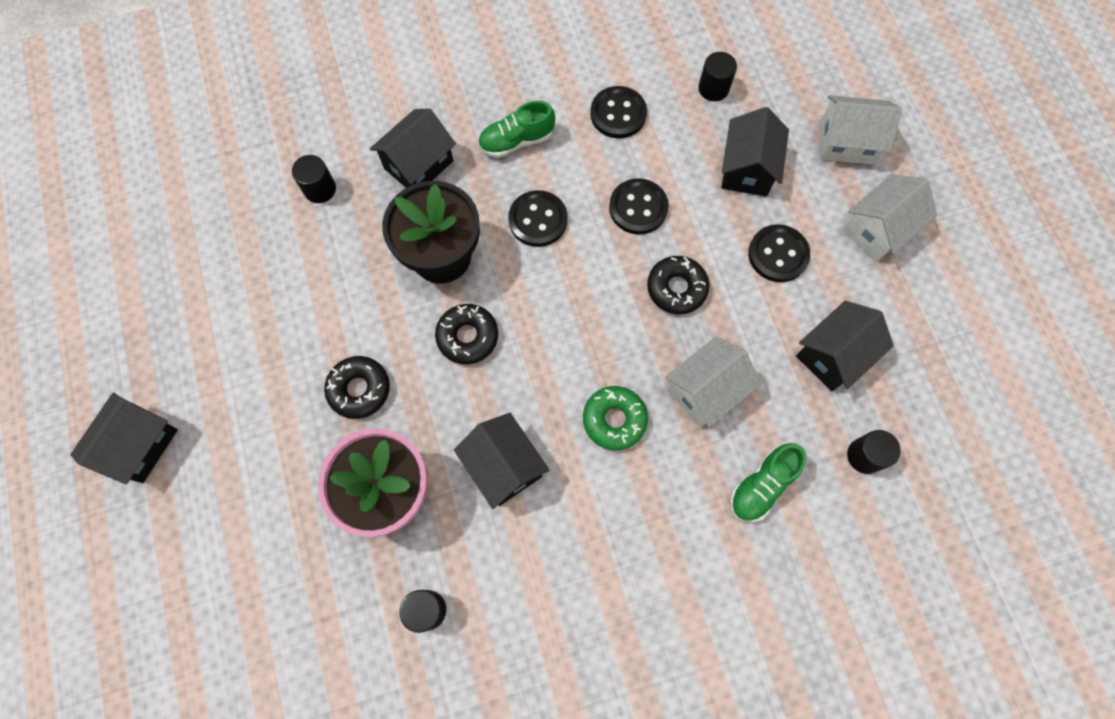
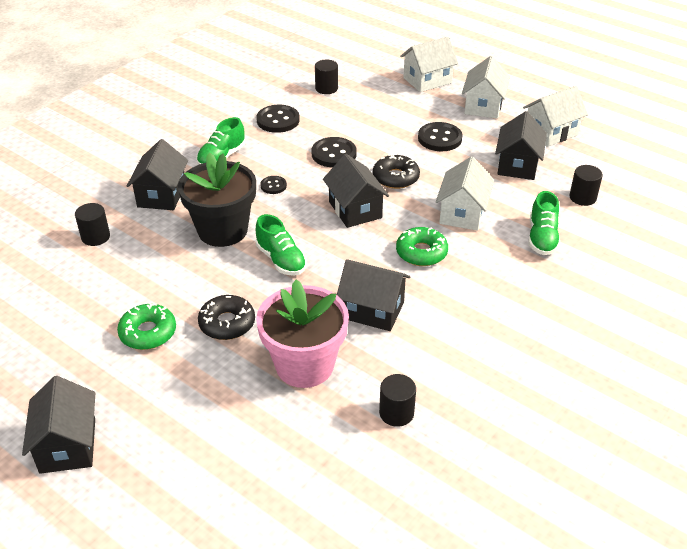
camera: 35 degrees left, 30 degrees down
(284, 353) = (148, 332): none -> green donut
(467, 337) = (281, 260): black donut -> green shoe
(538, 220) = (273, 186): black button -> black button, size x0.56
(747, 169) = (383, 112): black house -> black house (355, 210)
(922, 326) = (551, 132): none -> white house

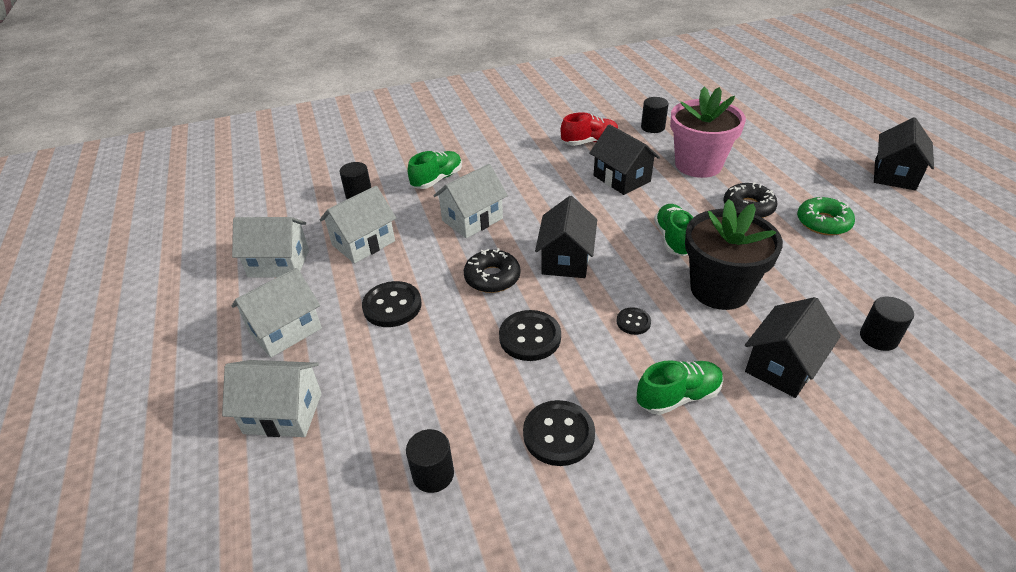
camera: 145 degrees left, 0 degrees up
(421, 252) = (543, 202): green donut -> none
(449, 352) = (589, 142): none -> red shoe
(517, 165) = (363, 243): black house -> white house

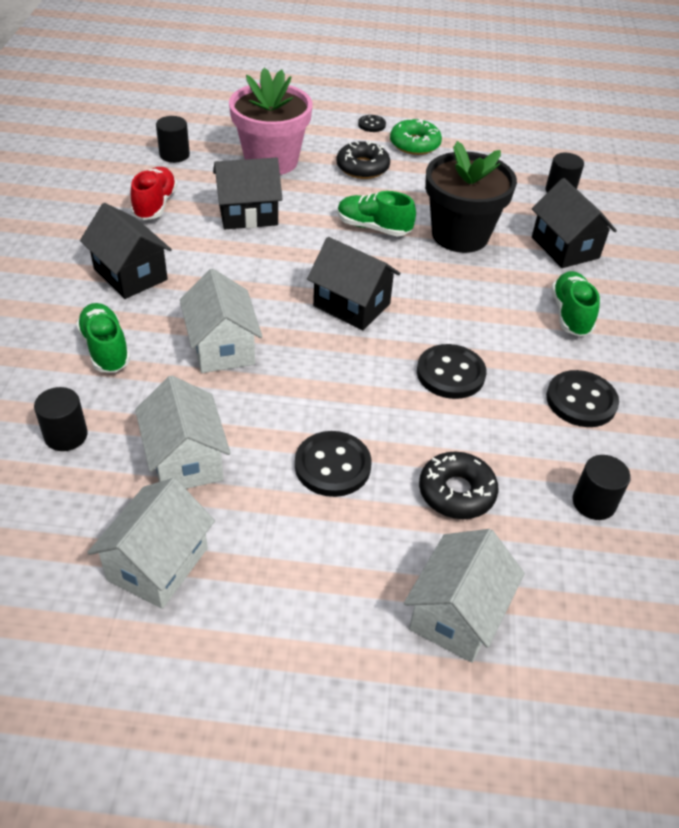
camera: 70 degrees left, 5 degrees up
(285, 330) = (310, 584): white house -> none
(492, 277) = (341, 368): black donut -> black donut (456, 492)
(633, 322) = (470, 300): black button -> black button (371, 125)
(894, 175) = (382, 82): black house -> black house (130, 274)

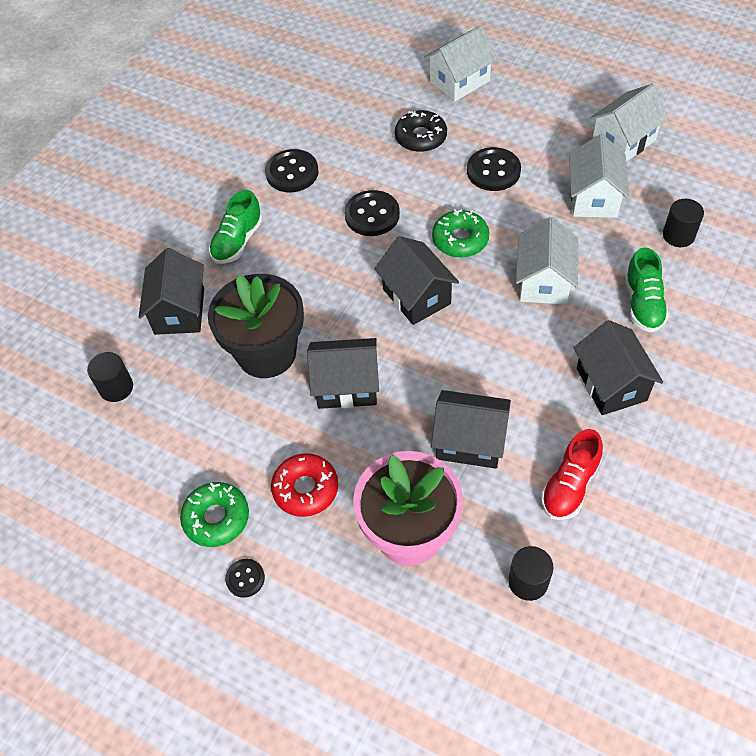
camera: 150 degrees left, 10 degrees up
(334, 370) = (460, 239): none -> green donut
(362, 167) = (305, 489): black donut -> red donut
(373, 227) = (346, 386): green shoe -> black house
(593, 503) = (339, 113): black cylinder -> none

